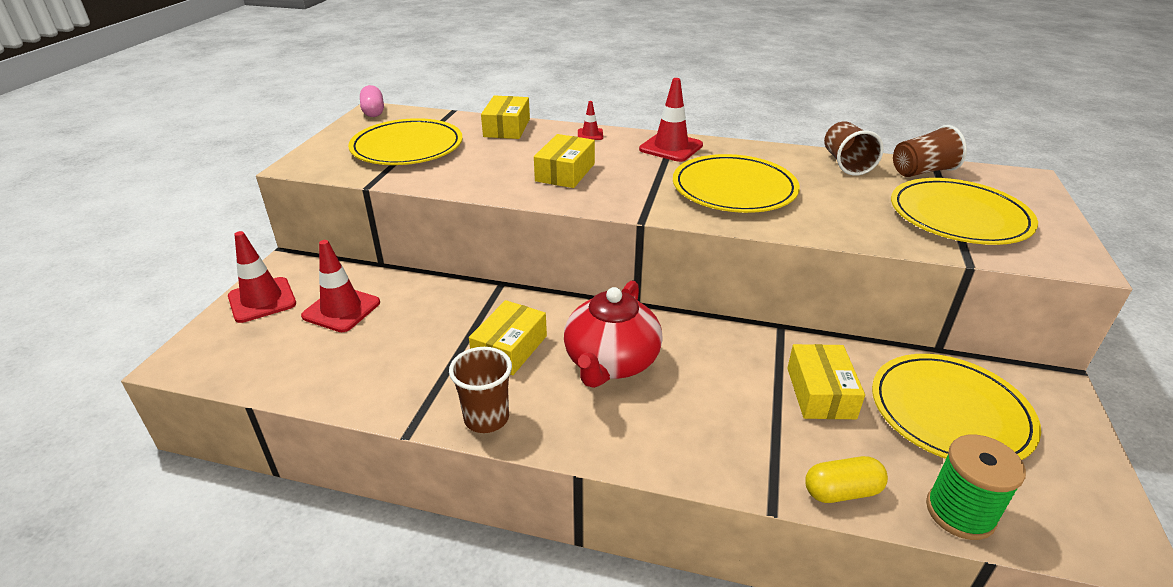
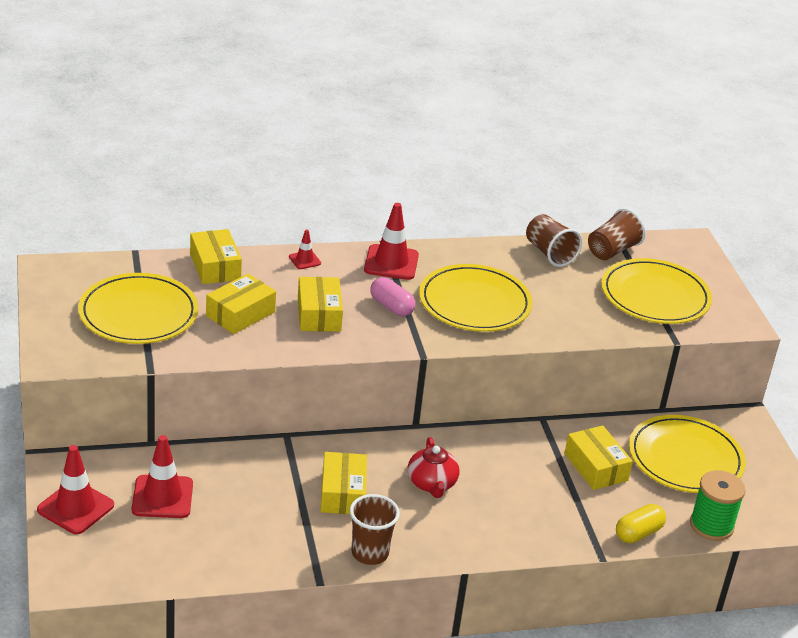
camera: 30 degrees left, 0 degrees up
(373, 111) = (48, 270): pink capsule -> pink capsule (391, 307)
(493, 161) = (240, 314): none -> yellow box
(611, 362) = (432, 484): red teapot -> red teapot, size x0.62

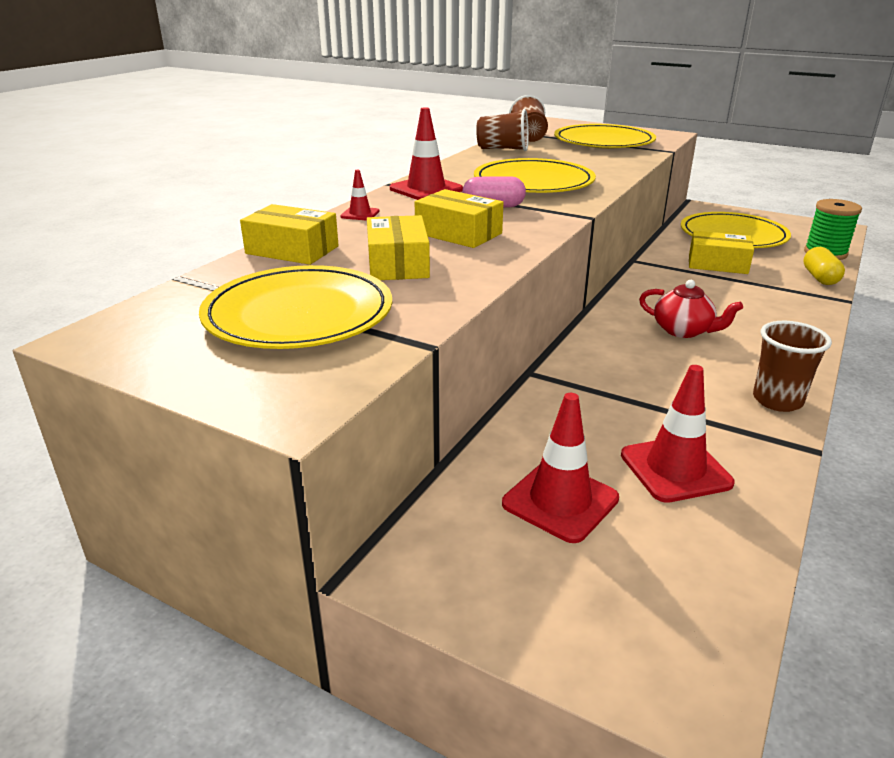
camera: 45 degrees left, 5 degrees down
(75, 508) = (511, 596): red traffic cone -> red traffic cone (675, 469)
(343, 493) = (660, 378): yellow box -> none

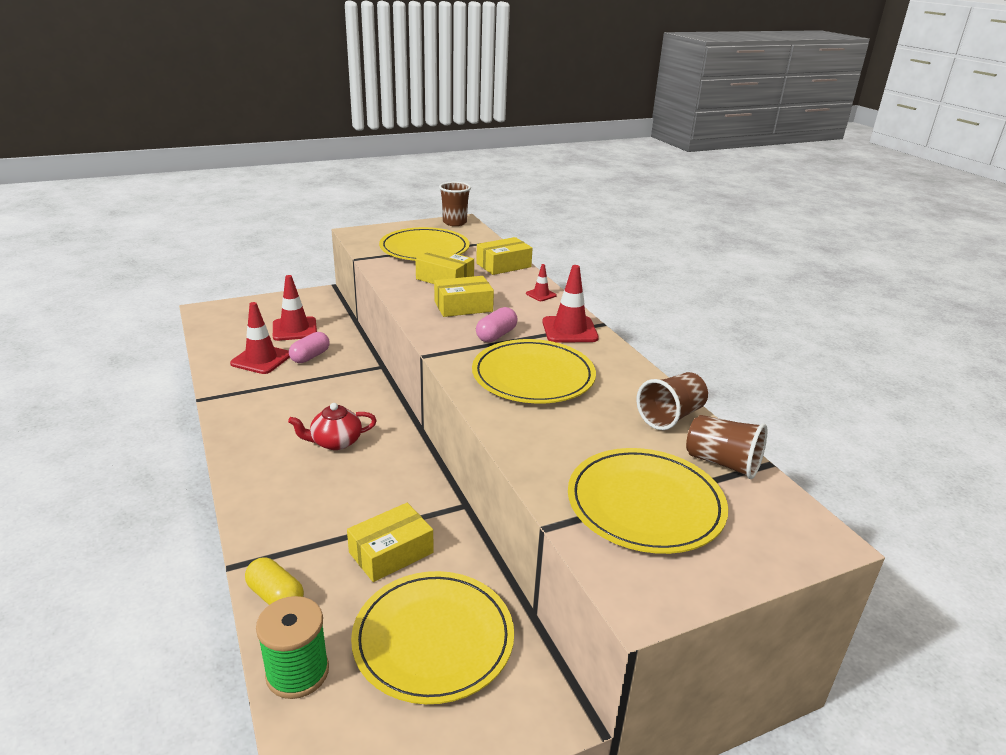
camera: 125 degrees right, 0 degrees up
(598, 433) = (310, 356): none -> pink capsule
(777, 400) = (235, 418): brown cup -> brown cup (454, 222)

